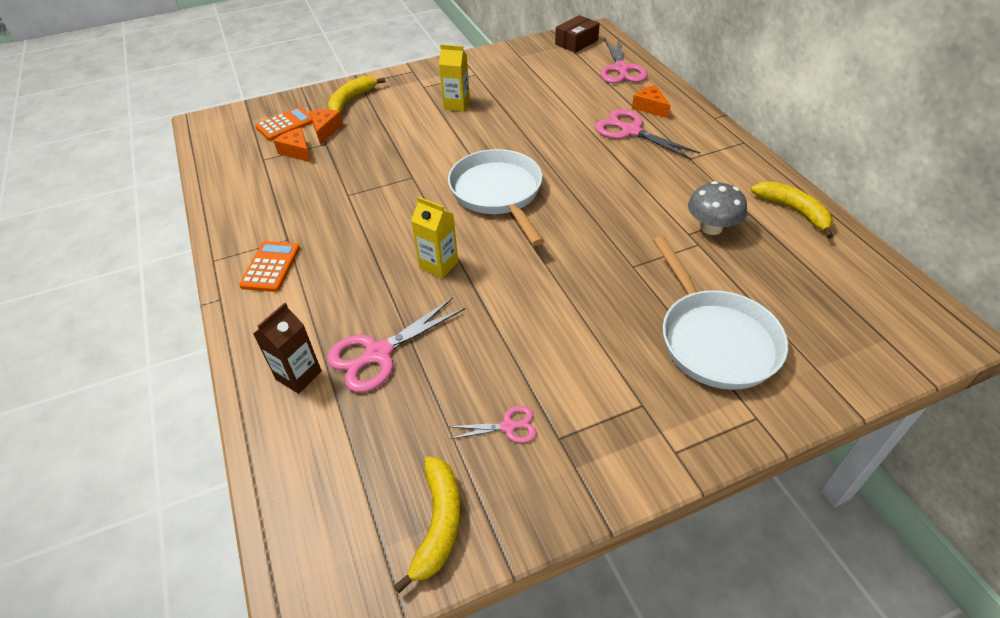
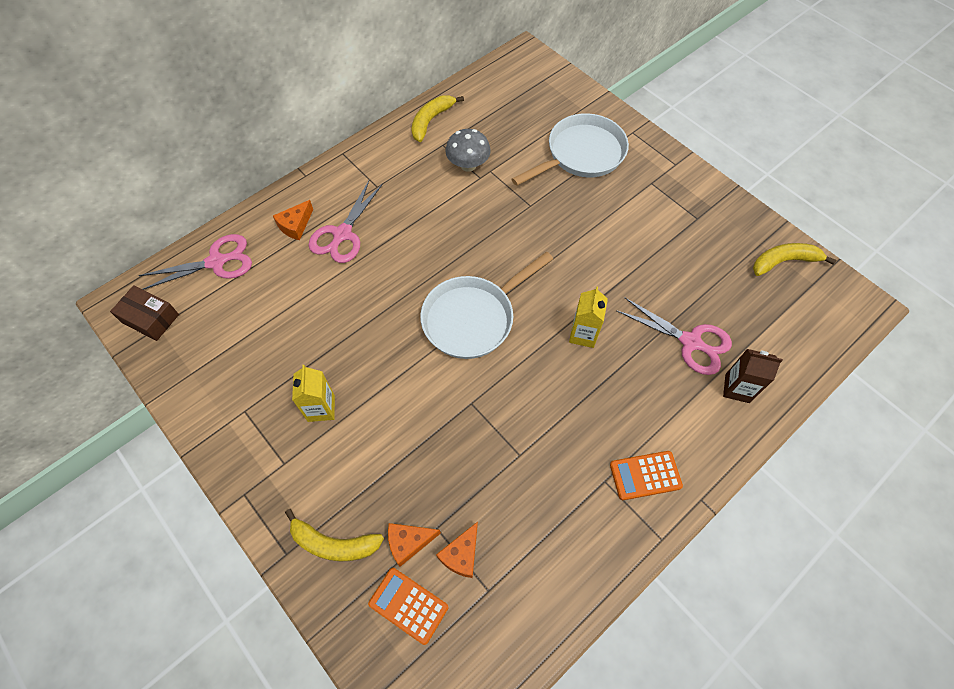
camera: 110 degrees left, 15 degrees up
(508, 426) = (704, 245): pink scissors -> none

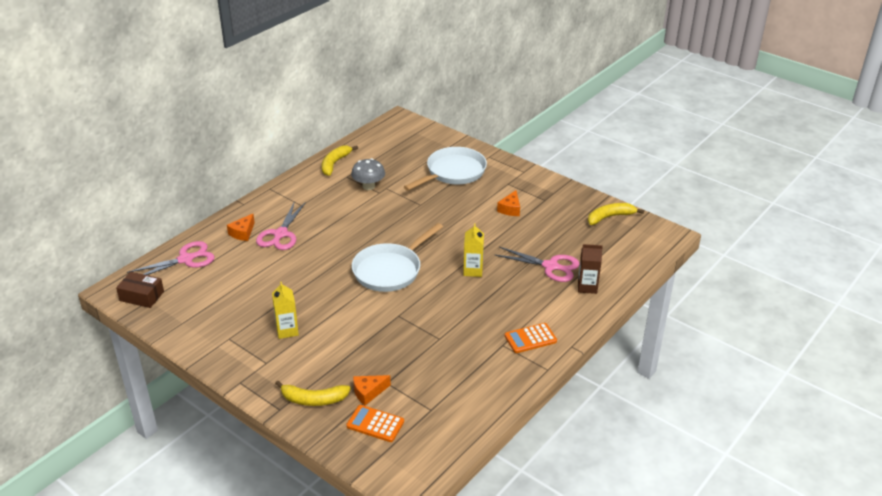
camera: 10 degrees left, 25 degrees down
(461, 555) = (408, 394): orange cheese -> orange cheese (510, 209)

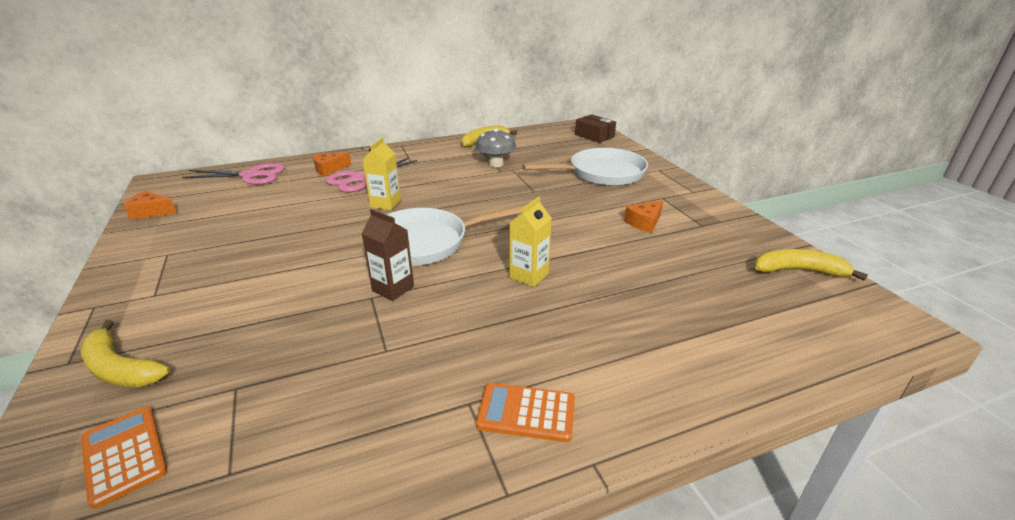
camera: 30 degrees right, 5 degrees down
(142, 296) = (169, 192): brown box -> brown box (594, 136)
(287, 330) = (230, 267): yellow carton -> yellow carton (385, 204)
(368, 392) = (193, 392): orange cheese -> orange cheese (151, 212)
(550, 266) = (652, 307): pink scissors -> none
(587, 287) = (698, 360): brown carton -> brown carton (393, 288)

